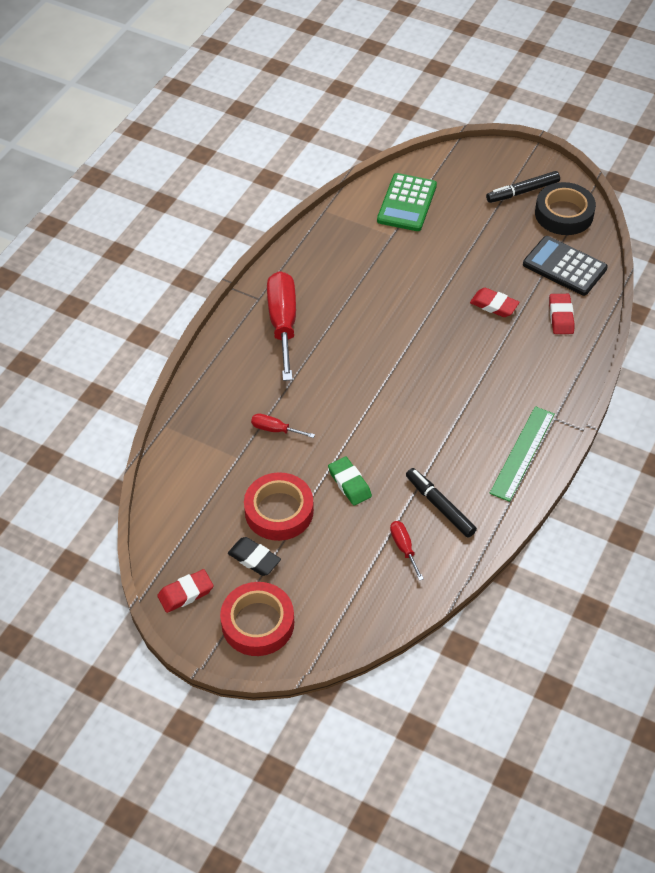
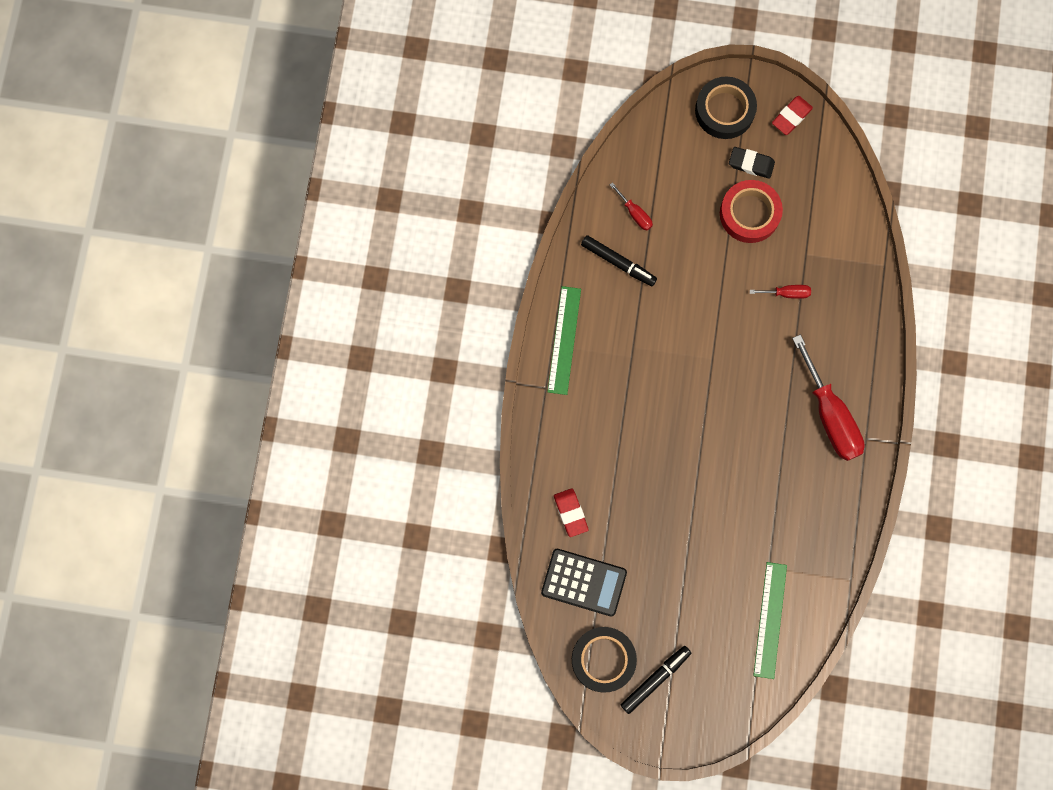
camera: 160 degrees right, 25 degrees up
(258, 623) = (724, 110): red tape -> black tape
(349, 483) = (701, 260): green eraser -> none
(407, 203) = (770, 620): green calculator -> green ruler
(494, 305) = (638, 506): red eraser -> none

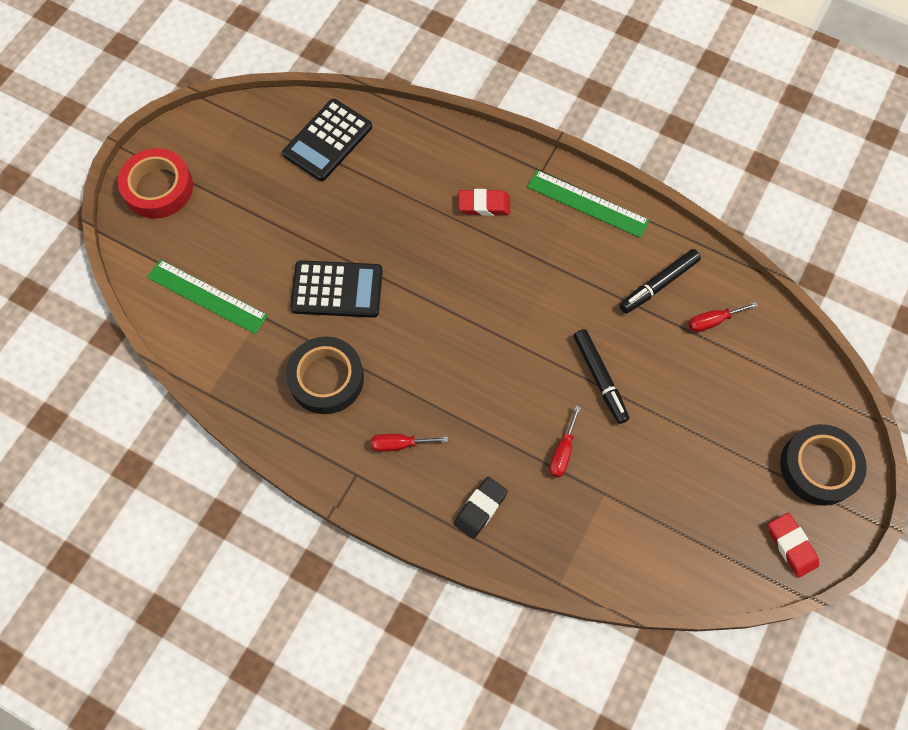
camera: 110 degrees right, 10 degrees down
(570, 513) = (402, 151): red eraser -> red eraser (484, 205)
(603, 659) = (245, 133): black tape -> black tape (326, 378)
(655, 679) = (203, 171): black marker -> black marker (600, 378)
(722, 515) = (337, 289): none -> black calculator
(749, 214) = (675, 447): red tape -> red tape (158, 188)
(751, 164) = (740, 472): black eraser -> black eraser (480, 508)
(830, 415) = (399, 444): red screwdriver -> red screwdriver, size x0.46

